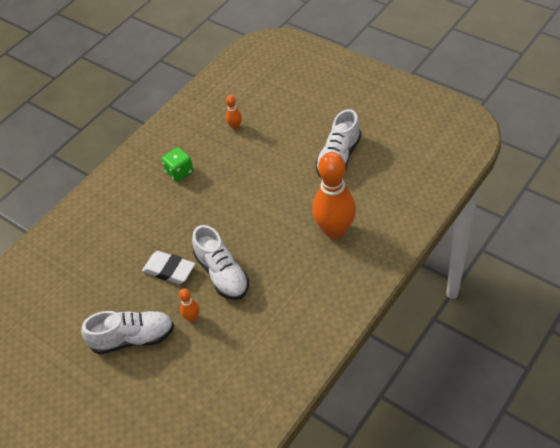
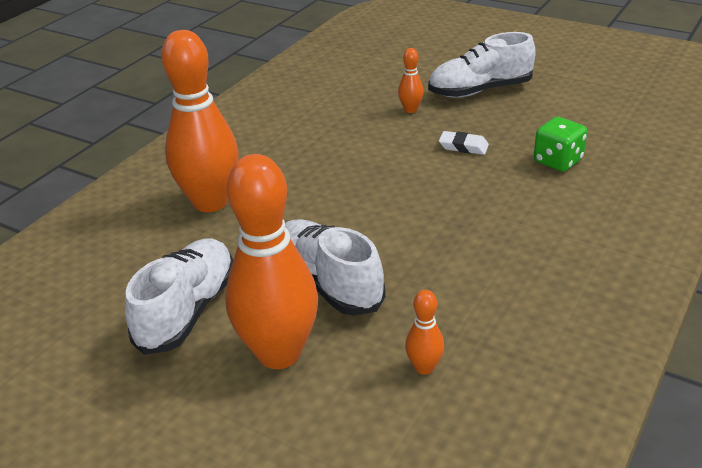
camera: 170 degrees right, 15 degrees down
(169, 270) = (463, 146): white eraser -> white eraser, size x0.61
(179, 172) = (512, 269): green dice -> green dice (557, 161)
(222, 274) = (382, 148): white shoe -> white shoe (328, 283)
(295, 135) = (279, 353): none -> orange bowling pin

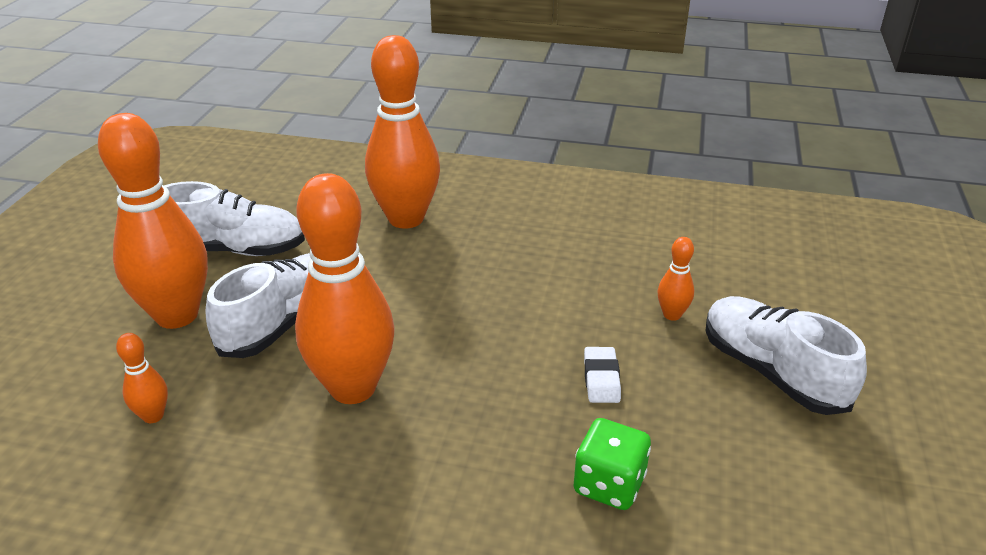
camera: 70 degrees right, 0 degrees up
(431, 252) = (353, 388): none -> orange bowling pin

